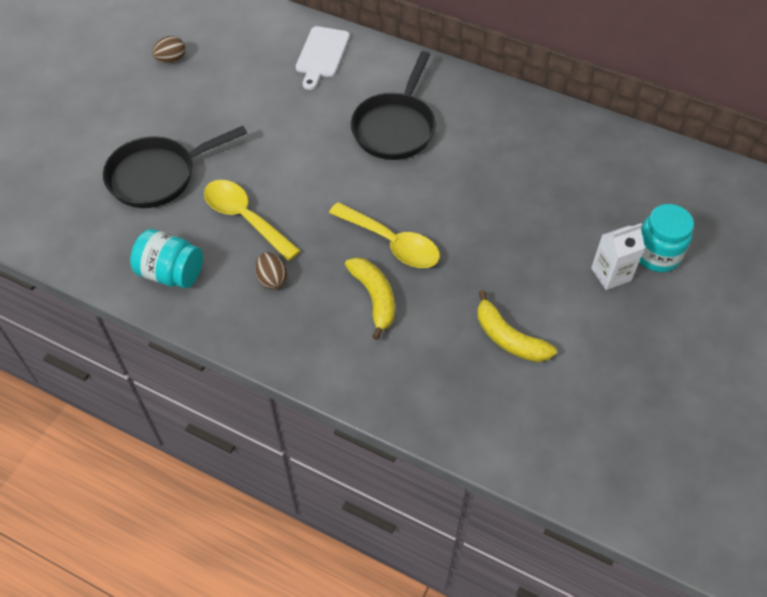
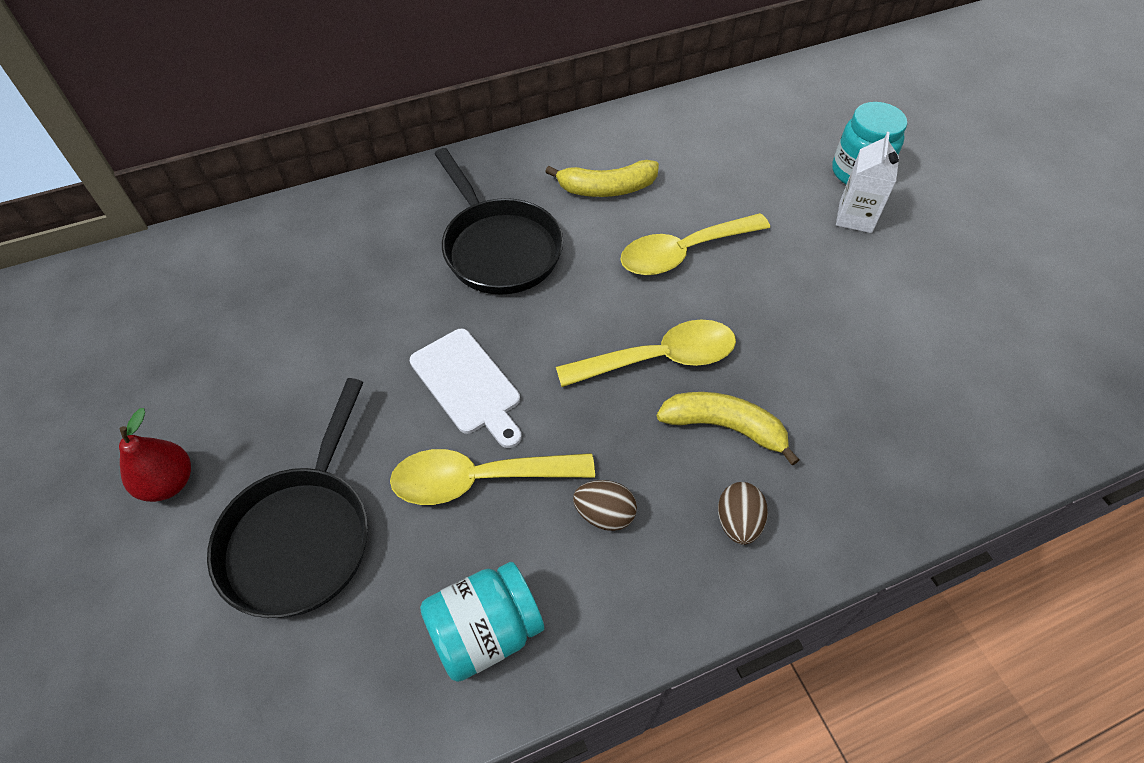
camera: 50 degrees left, 0 degrees up
(141, 113) = (169, 483): none -> red pear
(171, 59) = (124, 387): brown egg -> brown egg (738, 522)
(322, 55) = (317, 239): white cutting board -> white cutting board (468, 385)
(482, 207) = (683, 253): none -> yellow spoon
(508, 338) = (875, 345): yellow banana -> yellow banana (607, 188)

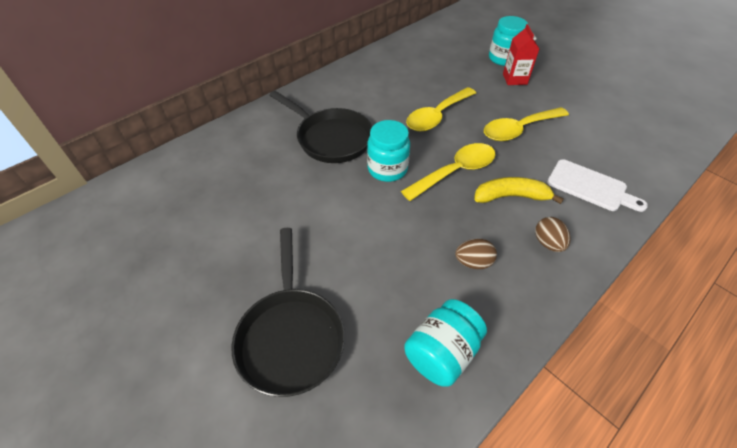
camera: 20 degrees left, 5 degrees down
(169, 483) = (178, 334): red pear -> none
(468, 385) = (352, 216): white cutting board -> white cutting board (590, 186)
(478, 479) = (388, 266): yellow spoon -> yellow spoon (518, 129)
(557, 324) = (387, 169): none -> turquoise jar
(607, 188) = (376, 94): yellow banana -> none
(855, 217) = (514, 79): white carton -> red carton

